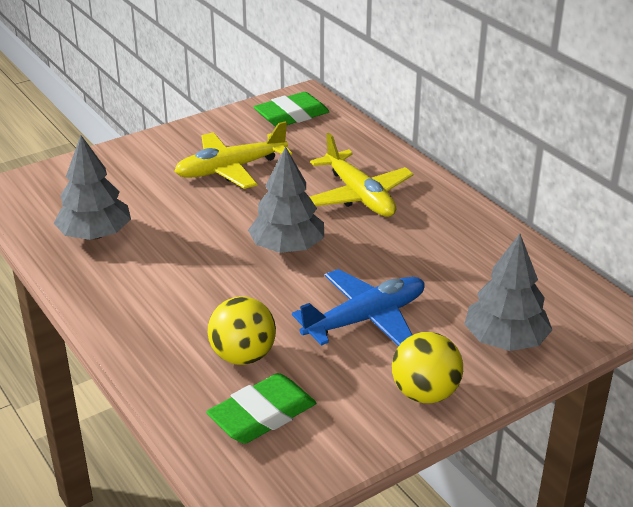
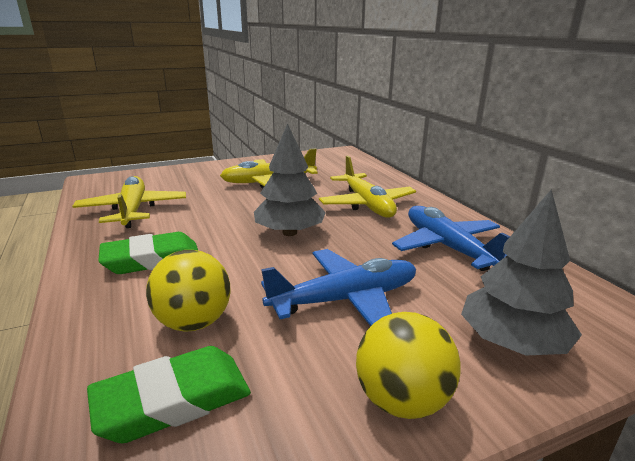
camera: 10 degrees right, 10 degrees down
(95, 235) = (133, 210): grey tree -> yellow plane
(291, 115) = (328, 159): green eraser -> green eraser (152, 259)
(451, 248) = (447, 247): none -> blue plane

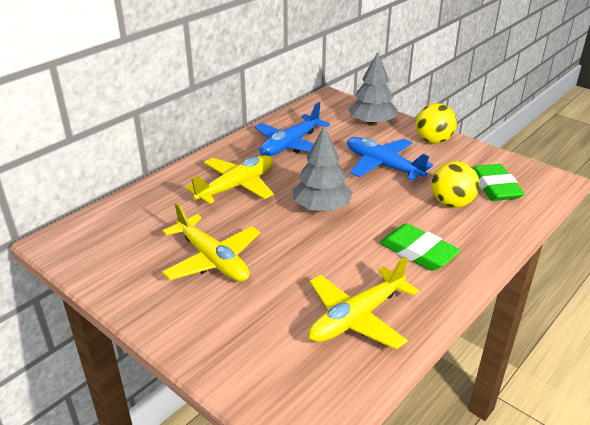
camera: 115 degrees left, 10 degrees up
(173, 400) = (495, 187): green eraser -> green eraser turned 45 degrees clockwise

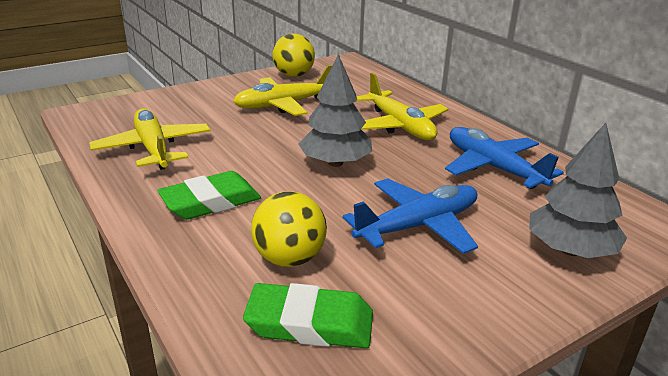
camera: 105 degrees right, 5 degrees down
(433, 141) = (496, 303): yellow ball -> yellow ball (294, 75)

